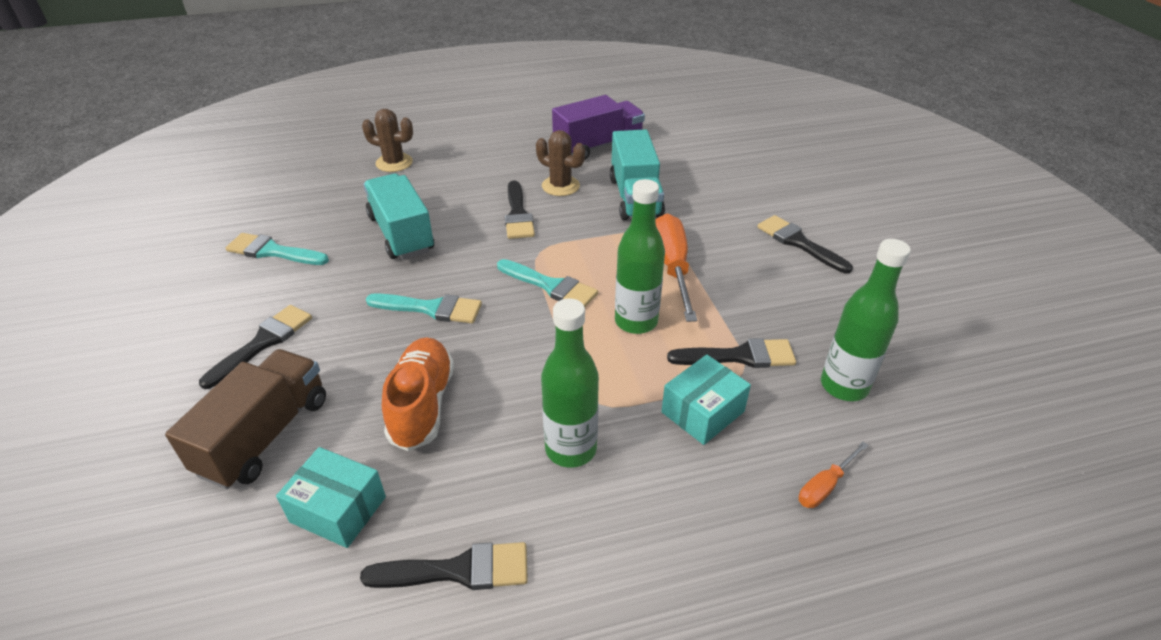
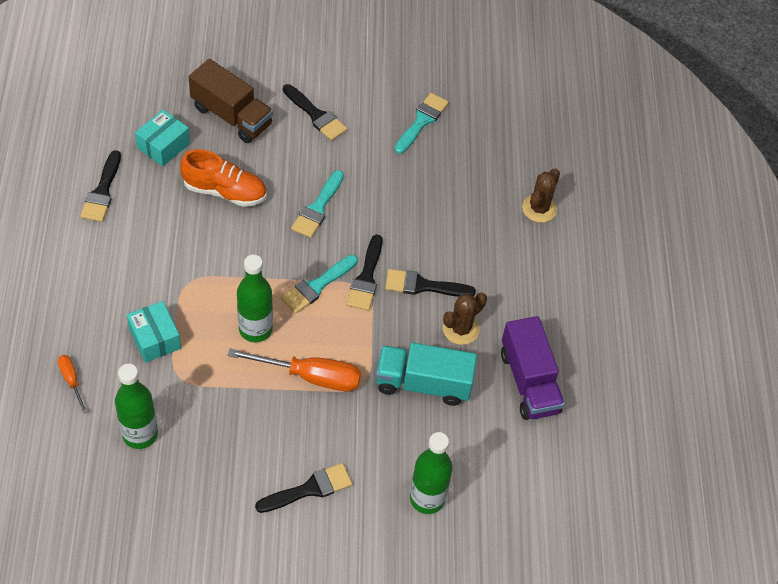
camera: 100 degrees right, 15 degrees up
(401, 234) = (420, 201): turquoise truck -> none
(571, 449) = (157, 259): green bottle -> green bottle (427, 498)
(739, 356) = (194, 381): black brush -> black brush (366, 278)

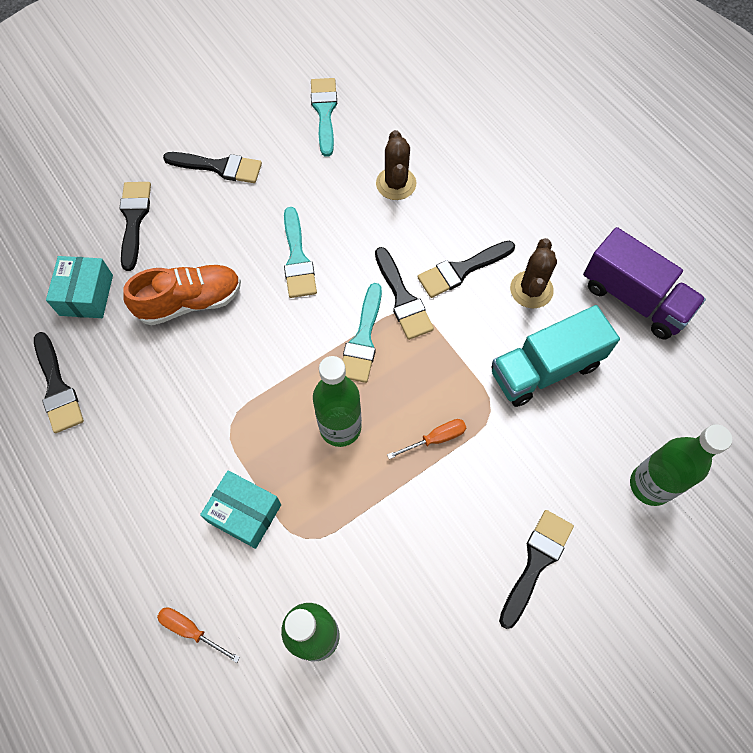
camera: 30 degrees left, 10 degrees up
(232, 116) = (134, 219): brown truck -> black brush
(310, 376) = (435, 439): orange screwdriver -> orange screwdriver, size x0.51
(539, 208) = (498, 128): brown cactus -> brown cactus (396, 184)

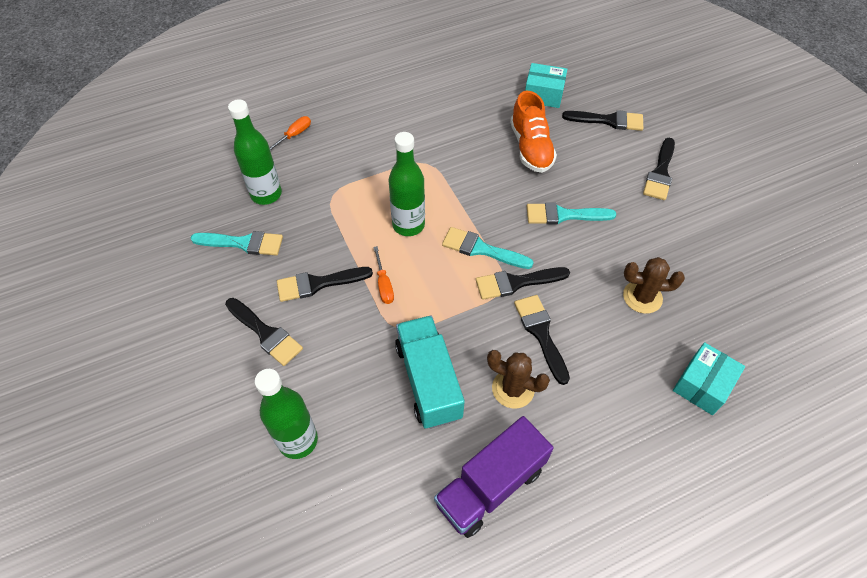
camera: 100 degrees right, 10 degrees down
(57, 388) = (473, 80): black brush -> black brush (318, 284)
(244, 513) = (359, 165): turquoise box -> turquoise box (702, 385)
(324, 112) = (728, 252): turquoise brush -> turquoise brush (243, 243)

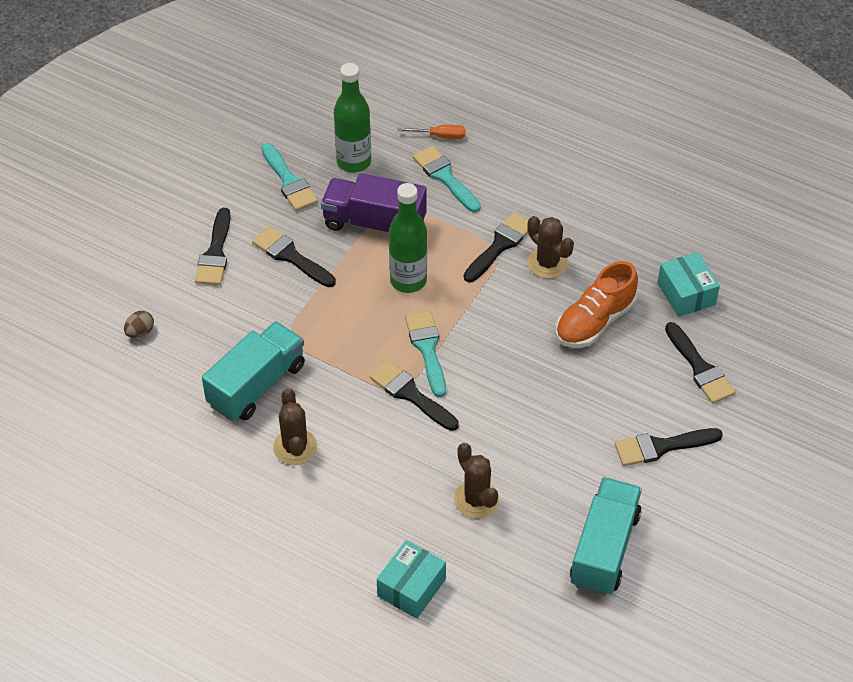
camera: 55 degrees right, 5 degrees down
(298, 440) = (140, 332): green bottle -> brown egg
(384, 284) = (327, 301): orange screwdriver -> none
(460, 143) = (547, 263): none -> brown cactus
(490, 486) = (194, 476): purple truck -> purple truck (374, 223)
(541, 333) = (369, 440): black brush -> black brush (500, 245)
(563, 215) = (526, 391): turquoise brush -> turquoise brush (445, 177)
(702, 385) = (411, 587): turquoise box -> turquoise box turned 60 degrees counterclockwise
(729, 249) = (604, 549): none -> turquoise truck

